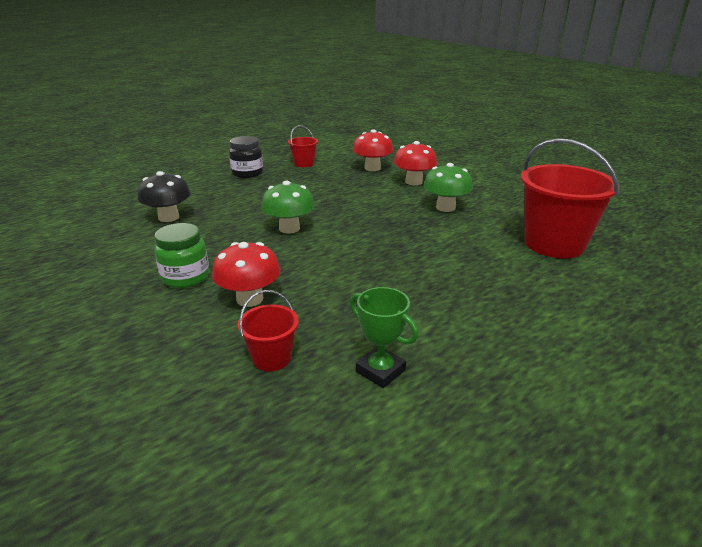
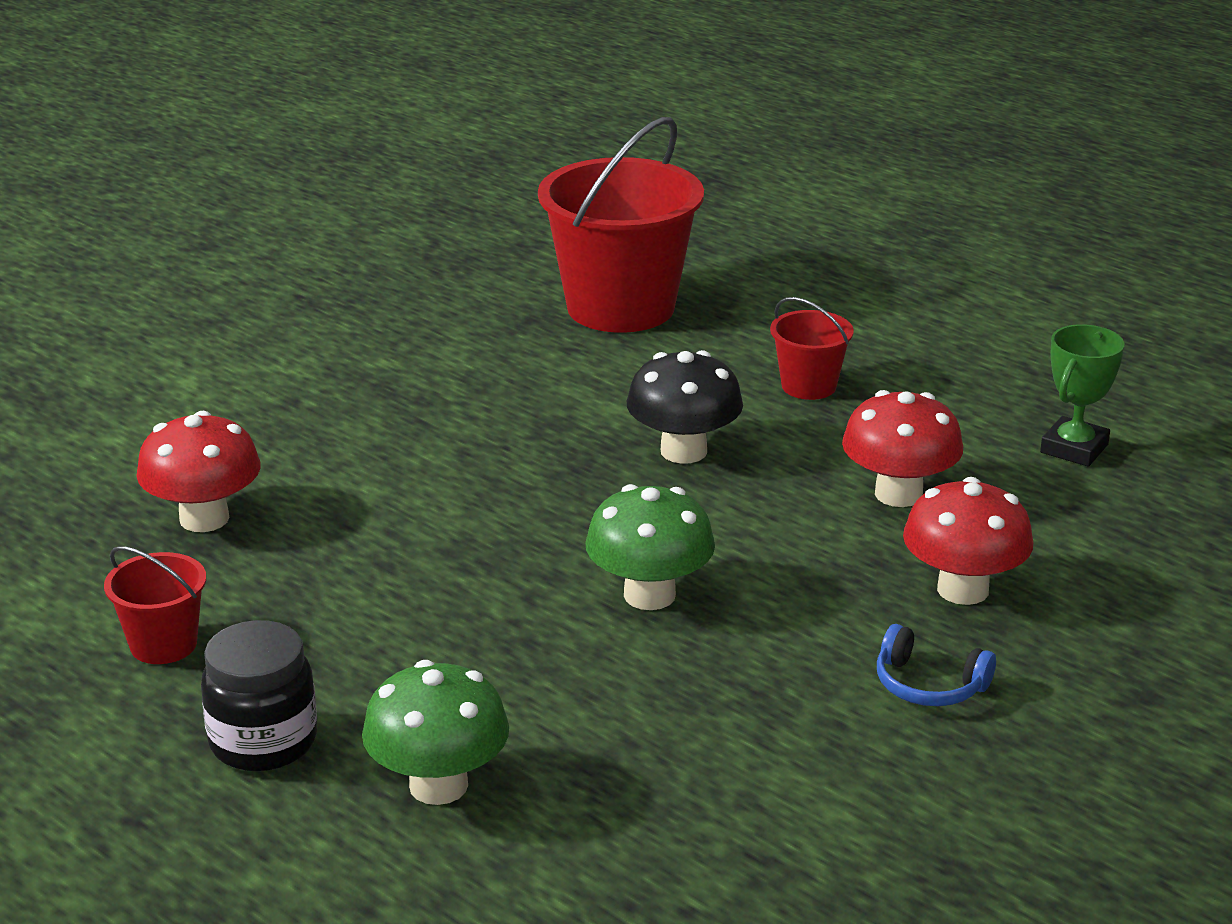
camera: 100 degrees left, 0 degrees up
(168, 217) = (645, 805): black mushroom -> black mushroom (683, 451)
(185, 277) = (928, 685): green jar -> blue headphones
(272, 358) = (1105, 538): red bucket -> red bucket (808, 386)
(413, 182) = (312, 451): red mushroom -> red mushroom (898, 494)
(445, 207) = (475, 408): green mushroom -> green mushroom (438, 785)

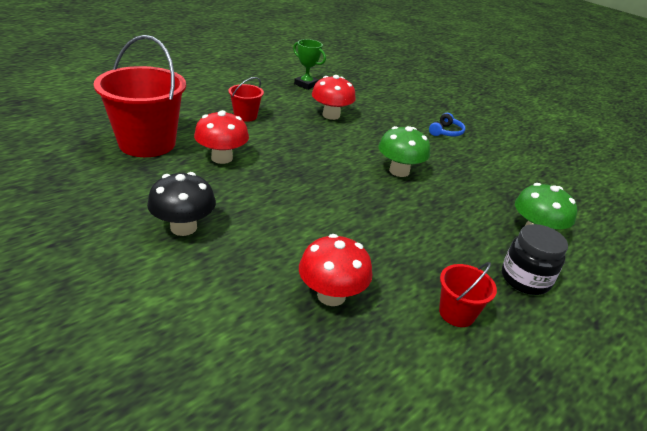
camera: 90 degrees left, 5 degrees up
(683, 451) = (291, 148): black mushroom -> black mushroom (183, 227)
(963, 590) = (392, 117): red mushroom -> red mushroom (222, 158)

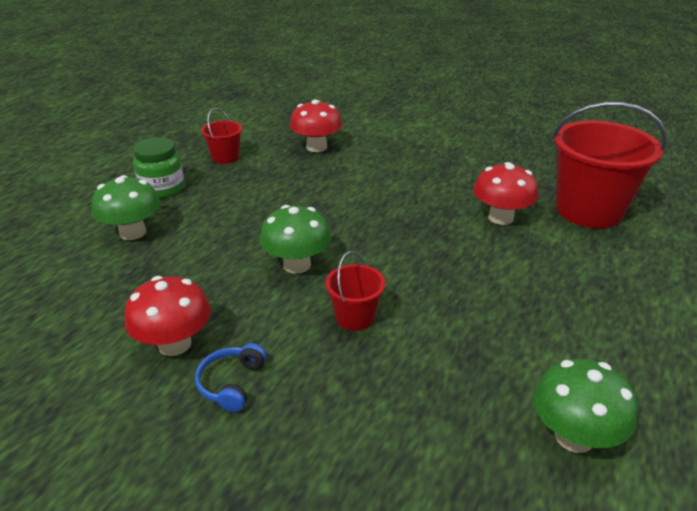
camera: 165 degrees right, 0 degrees up
(183, 227) = (451, 156): black mushroom -> none
(245, 116) = (558, 290): red bucket -> red bucket (355, 317)
(306, 84) = (574, 436): green trophy -> green mushroom
(331, 115) = (449, 345): red mushroom -> red mushroom (174, 344)
(525, 279) = (162, 189): black jar -> green jar

